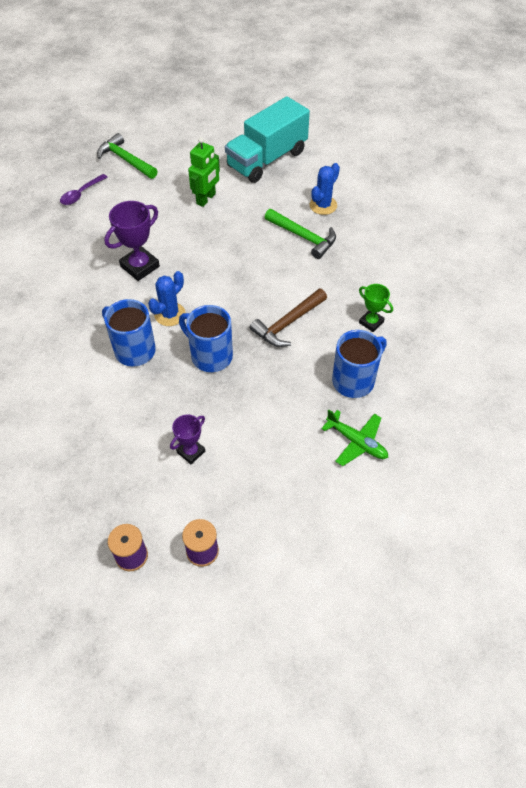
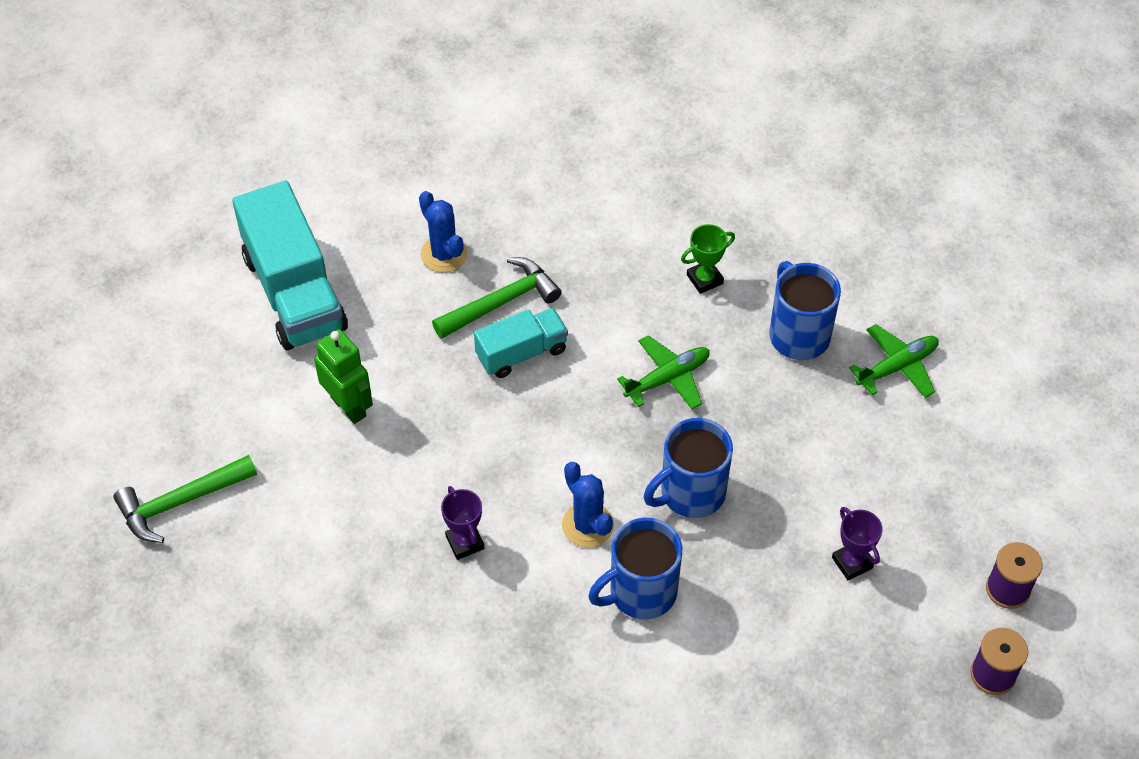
camera: 70 degrees left, 0 degrees up
(81, 194) = (238, 594): purple spoon -> none
(140, 266) = (465, 542): purple trophy -> purple trophy, size x0.60
(273, 255) = (521, 353): none -> turquoise truck
(287, 323) = (668, 378): brown hammer -> green plane

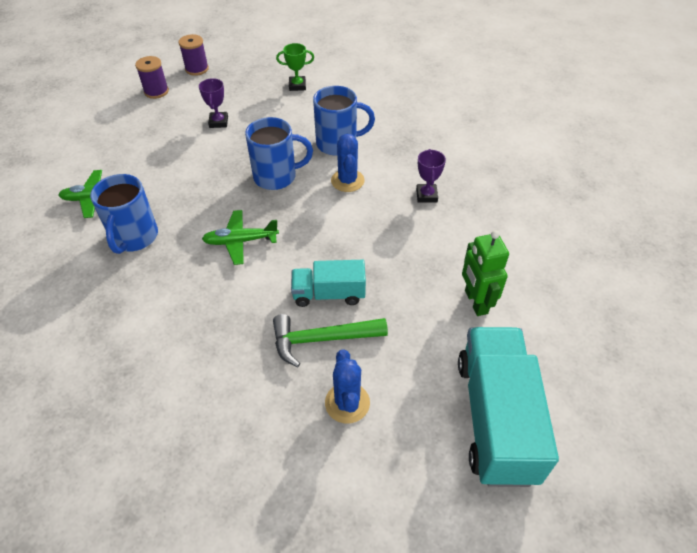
camera: 155 degrees left, 5 degrees down
(180, 502) = (618, 279): green hammer -> none
(704, 279) = (160, 298): green trophy -> green trophy (297, 86)

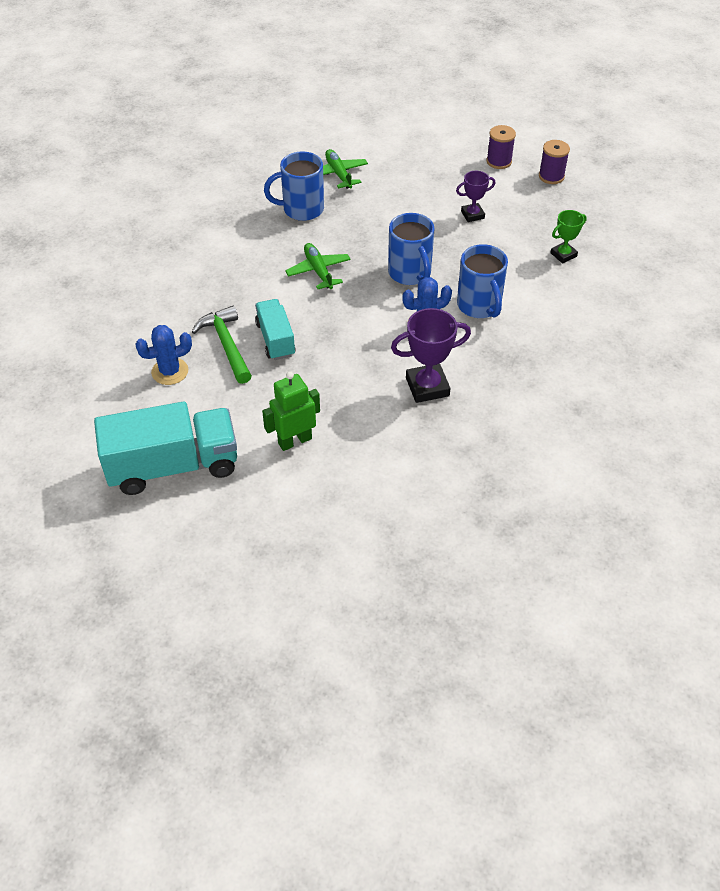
camera: 75 degrees right, 0 degrees up
(297, 86) = (563, 255): green trophy -> green trophy turned 75 degrees clockwise
(426, 195) = (427, 387): purple trophy -> purple trophy, size x1.66

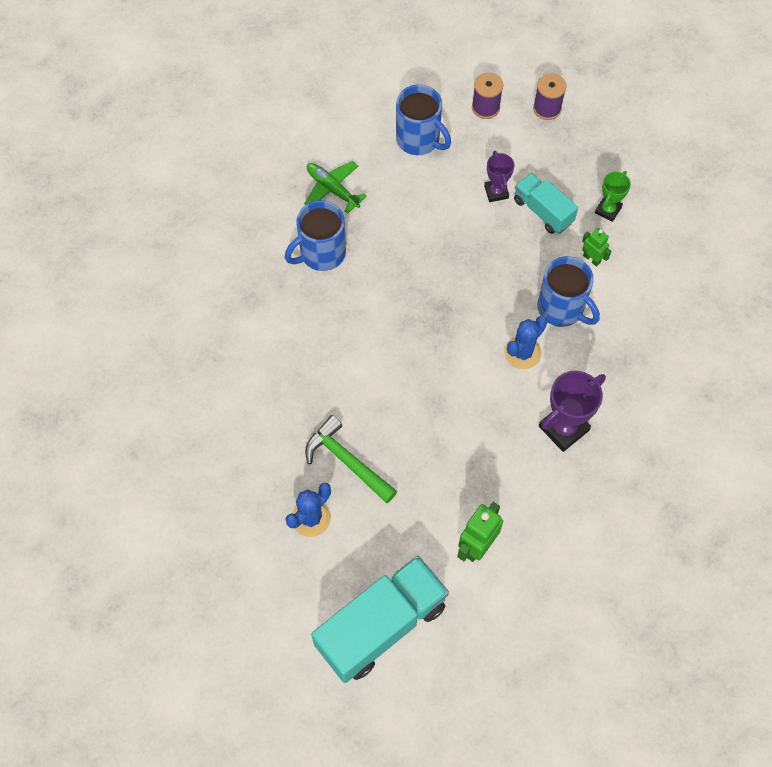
camera: 25 degrees left, 15 degrees up
(275, 339) = (391, 433): turquoise truck -> turquoise truck (543, 211)
(318, 271) = (384, 329): green plane -> none
(410, 273) = (475, 295): blue mug -> blue mug (419, 140)
(472, 215) = (496, 192): purple trophy -> purple trophy turned 60 degrees counterclockwise
(528, 282) = (591, 259): none -> green robot

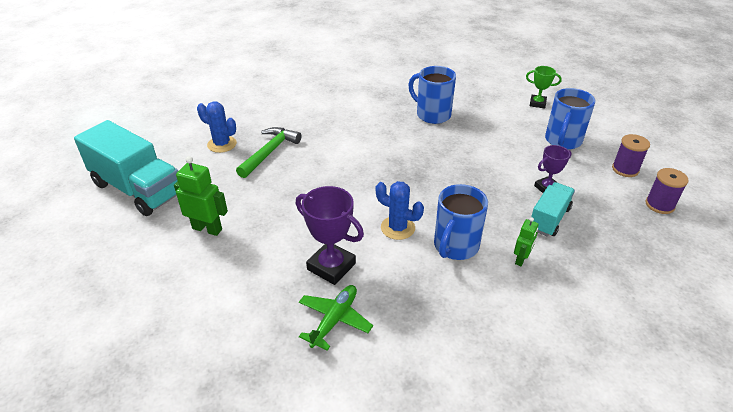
camera: 75 degrees right, 25 degrees down
(332, 189) = (487, 110): green plane -> green plane (334, 320)
(608, 210) = (584, 263): green trophy -> green trophy (537, 103)

